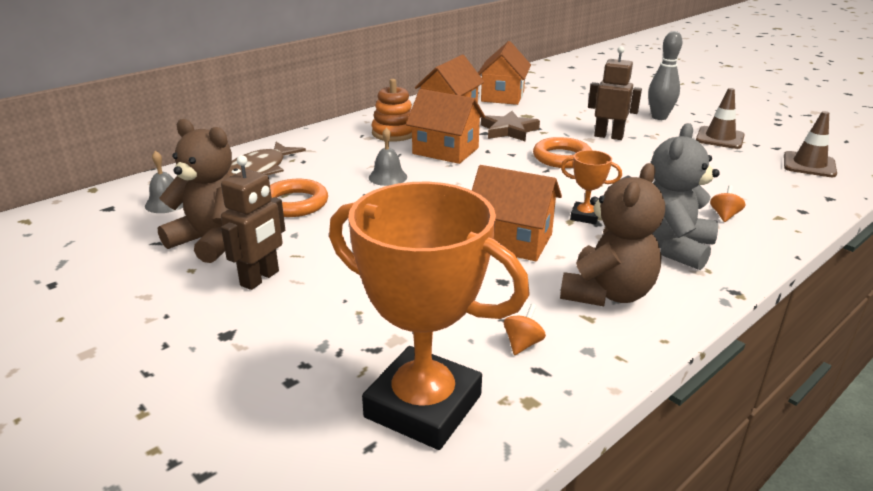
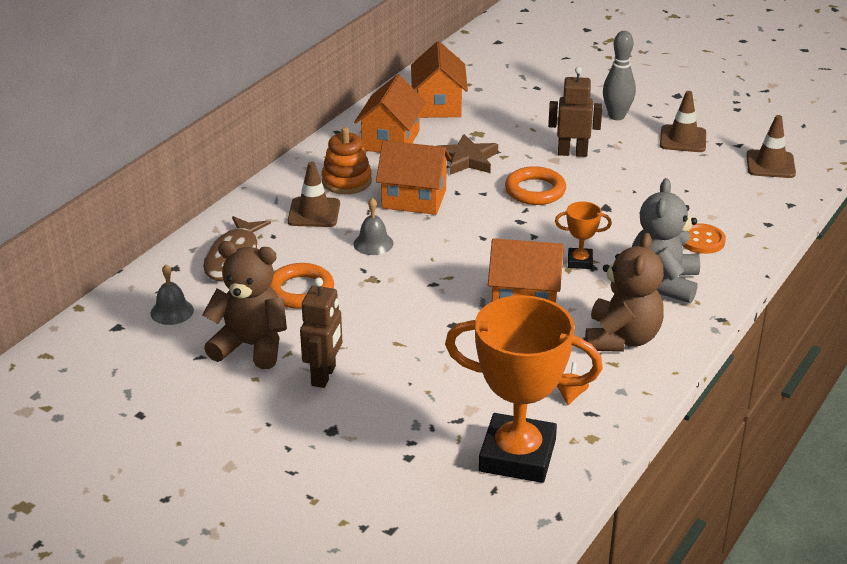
camera: 15 degrees left, 5 degrees up
(350, 150) = (314, 213): none -> brown traffic cone
(724, 215) = (701, 240): orange spinning top -> orange button

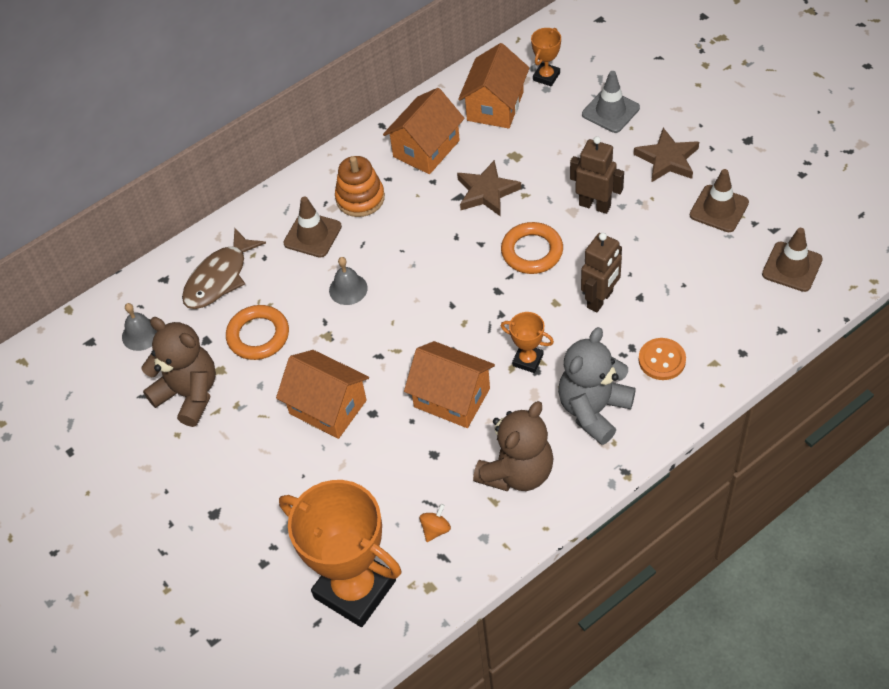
camera: 25 degrees right, 20 degrees up
(324, 376) = (234, 447): brown robot -> brown robot (600, 299)
(414, 199) = (411, 237): orange house -> orange house (328, 407)
(473, 81) = (546, 77): none -> orange trophy
(546, 94) = (610, 111): none -> grey traffic cone
(616, 116) = (667, 159): grey bowling pin -> brown star

